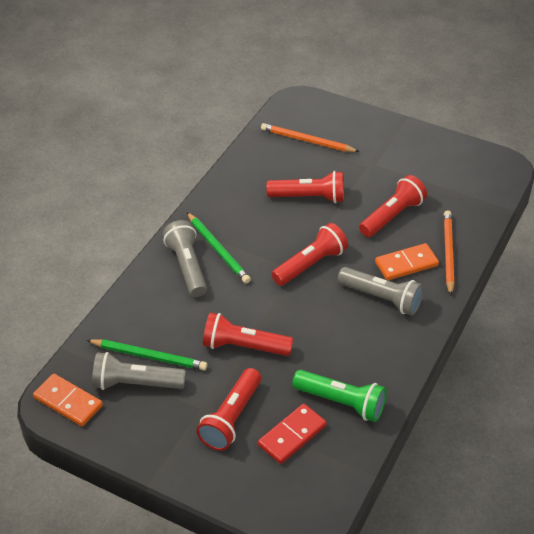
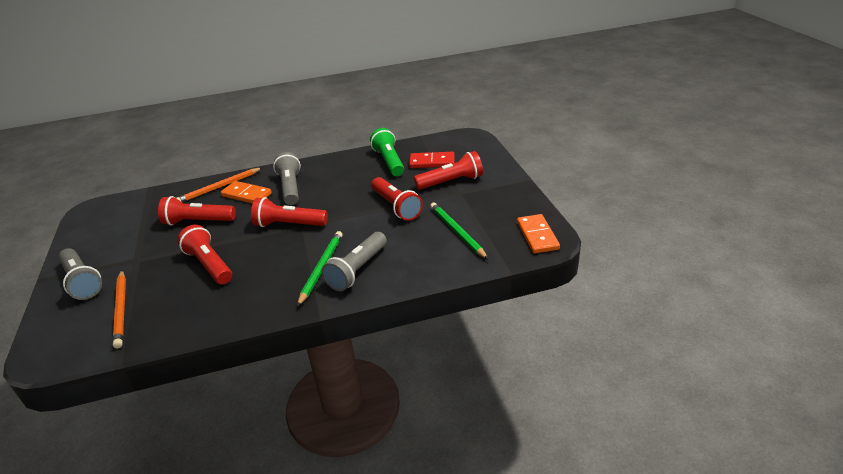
camera: 130 degrees left, 10 degrees down
(136, 383) = (483, 223): grey flashlight -> grey flashlight (82, 282)

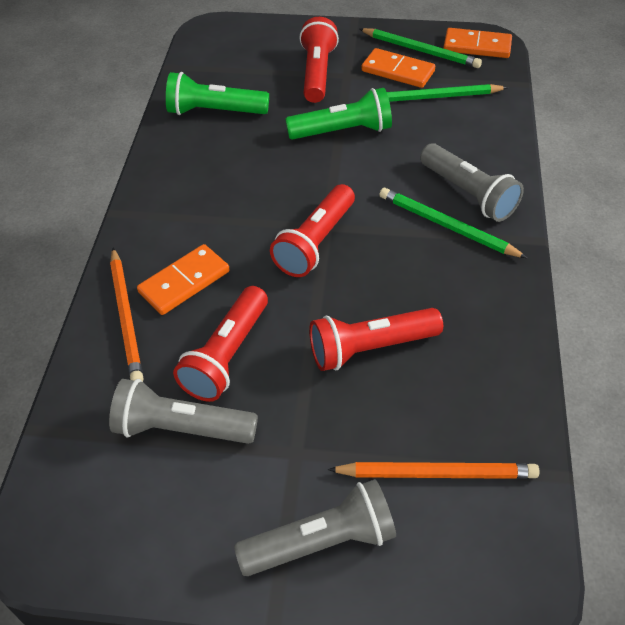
camera: 70 degrees left, 15 degrees up
(290, 188) = (205, 226): grey flashlight -> grey flashlight (182, 428)
(396, 206) = (343, 131): red flashlight -> green flashlight
(432, 162) = (252, 75): red domino -> none
(477, 210) = (398, 71): none -> orange domino
(510, 213) = (421, 50): none -> green pencil

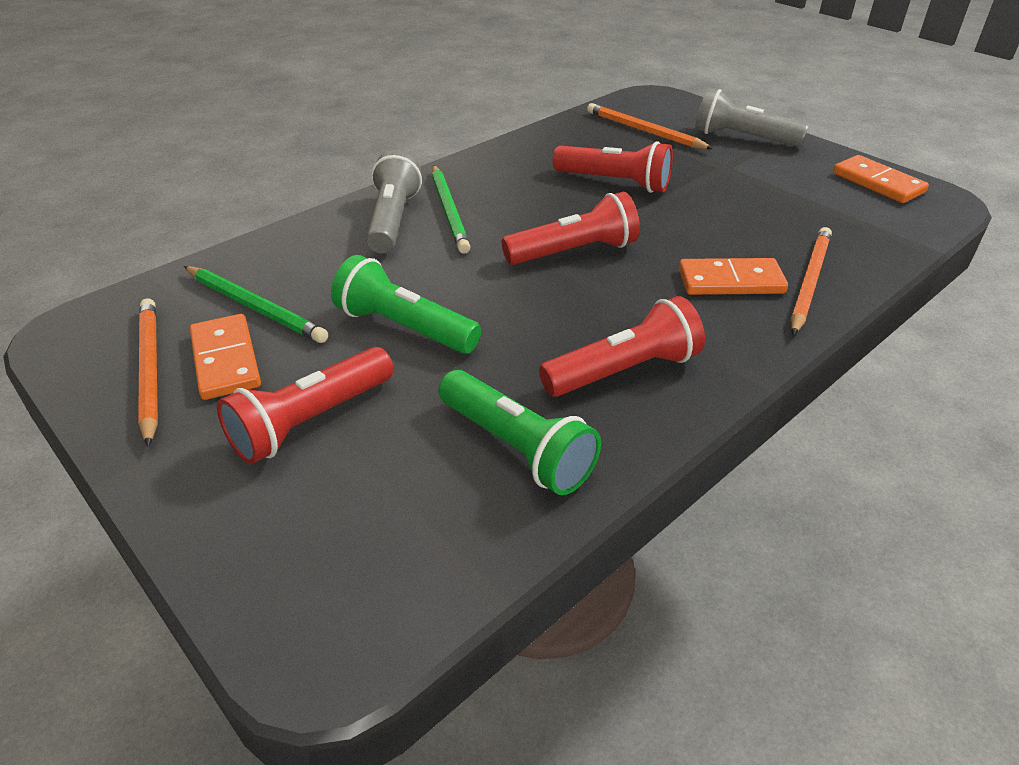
camera: 140 degrees left, 10 degrees down
(182, 428) = (800, 205): grey flashlight -> none
(227, 355) = (732, 223): red flashlight -> red flashlight (623, 371)
(421, 50) = (149, 370): green pencil -> orange pencil
(477, 46) = (91, 335): orange domino -> orange domino (877, 183)

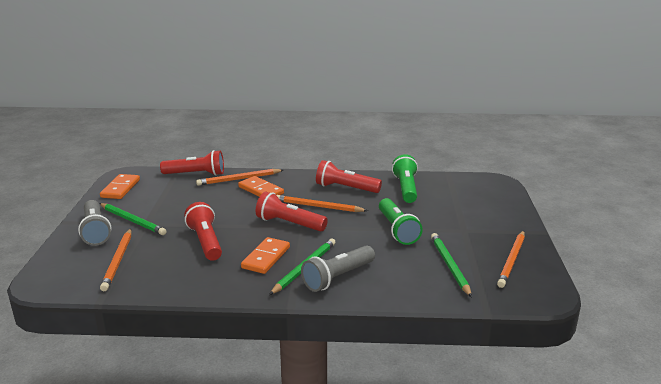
camera: 135 degrees left, 15 degrees down
(225, 360) = (478, 250): orange domino -> orange domino (266, 258)
(311, 421) = (461, 219): red flashlight -> red flashlight (196, 174)
(591, 302) = (318, 207): none -> orange pencil
(744, 162) = (132, 221): none -> green pencil

